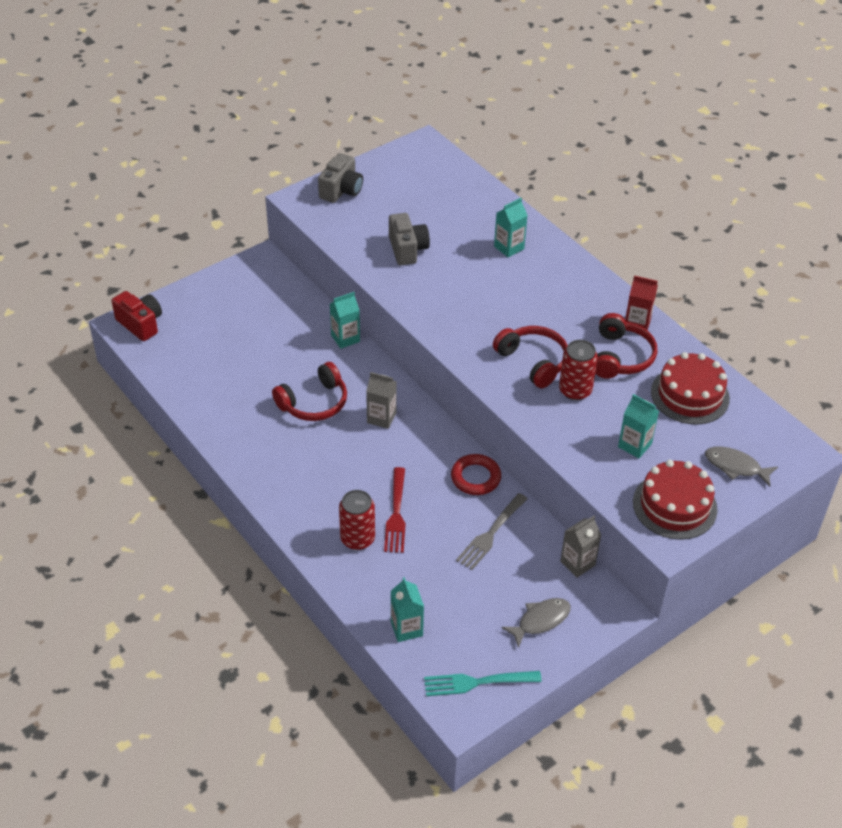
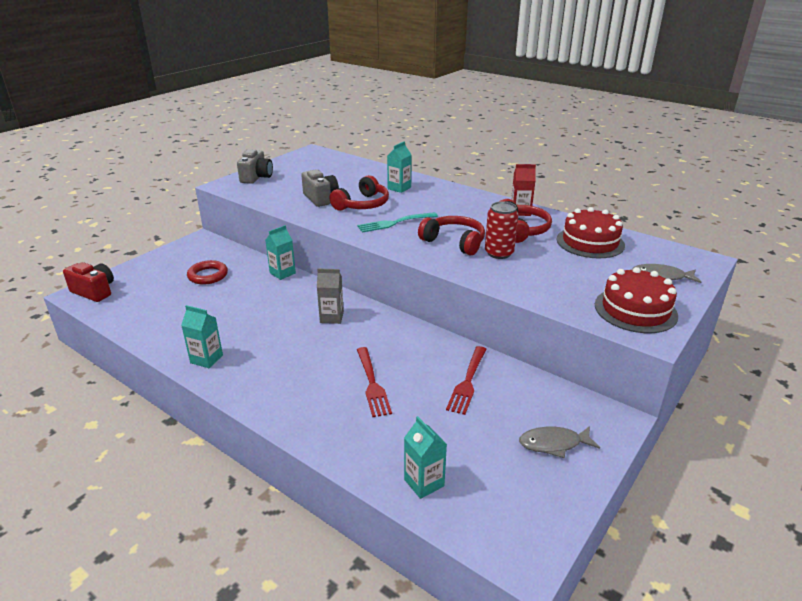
camera: 15 degrees left, 15 degrees down
(314, 402) = (267, 317): red headphones -> red headphones (362, 204)
(357, 539) = (342, 411): red can -> none
(475, 477) = (433, 343): red ring -> red ring (208, 275)
(478, 682) = (524, 519): turquoise fork -> turquoise fork (395, 223)
(491, 533) = (467, 381): grey fork -> red fork
(540, 621) = (554, 444): grey fish -> grey fish turned 135 degrees counterclockwise
(577, 563) = (558, 389): grey carton -> none
(634, 445) = (571, 277): turquoise carton -> turquoise carton (206, 359)

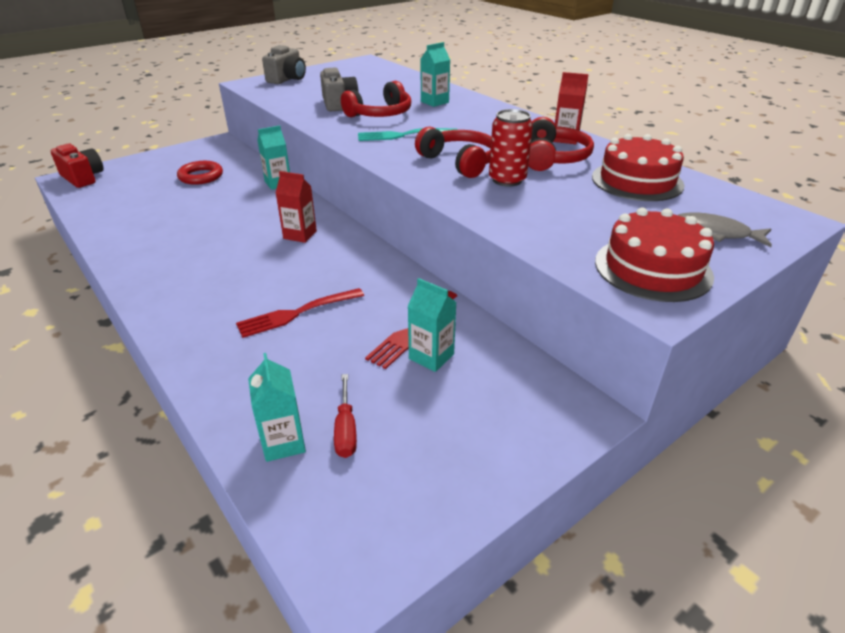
camera: 15 degrees right, 5 degrees up
(206, 359) = (140, 258): turquoise carton -> turquoise carton (431, 356)
(331, 317) = (300, 235): grey carton -> red carton
(372, 383) = (297, 313): red fork -> red fork turned 60 degrees clockwise
(463, 464) = (346, 429): none -> red screwdriver
(554, 444) = (479, 428): grey fish -> none

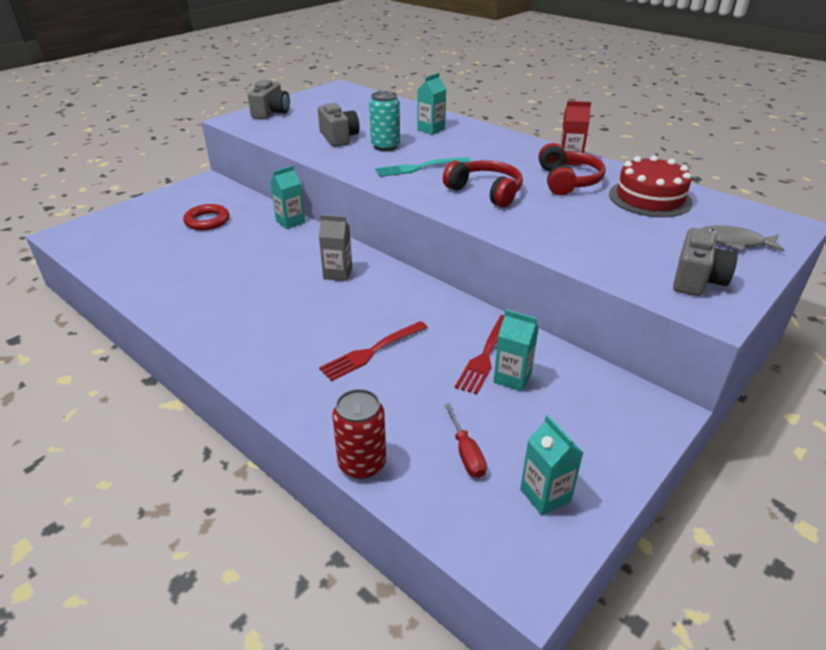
camera: 10 degrees left, 0 degrees up
(83, 178) = (81, 233): red camera -> none
(283, 442) = (416, 472): turquoise carton -> turquoise carton (545, 495)
(300, 235) = (338, 273): red carton -> grey carton
(380, 114) = (385, 146): red headphones -> turquoise can
(507, 180) = (537, 206): red can -> red can (362, 463)
(652, 268) = (697, 280): red cake -> grey camera

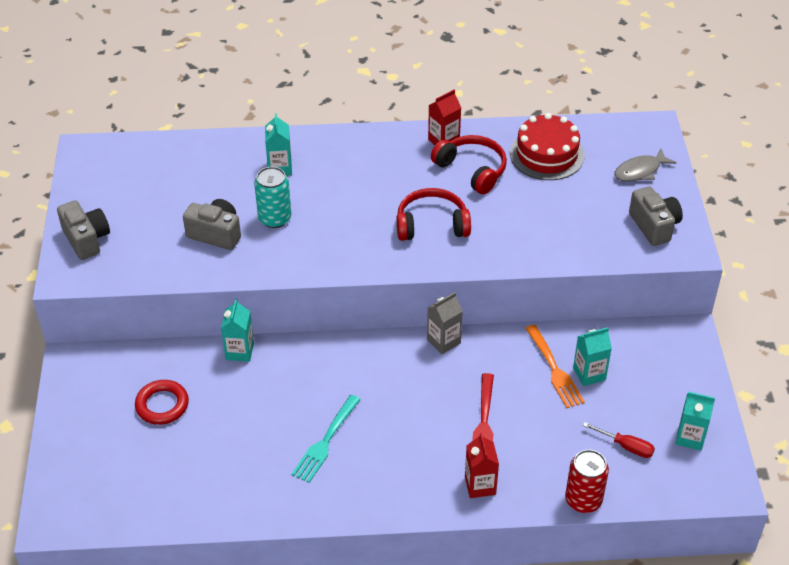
camera: 45 degrees left, 10 degrees up
(300, 388) = (480, 485): none -> red carton
(338, 273) = (363, 375): grey carton -> grey carton (443, 341)
(420, 167) = (344, 228): turquoise fork -> turquoise fork (325, 441)
(485, 355) = (554, 369): red fork -> orange fork

